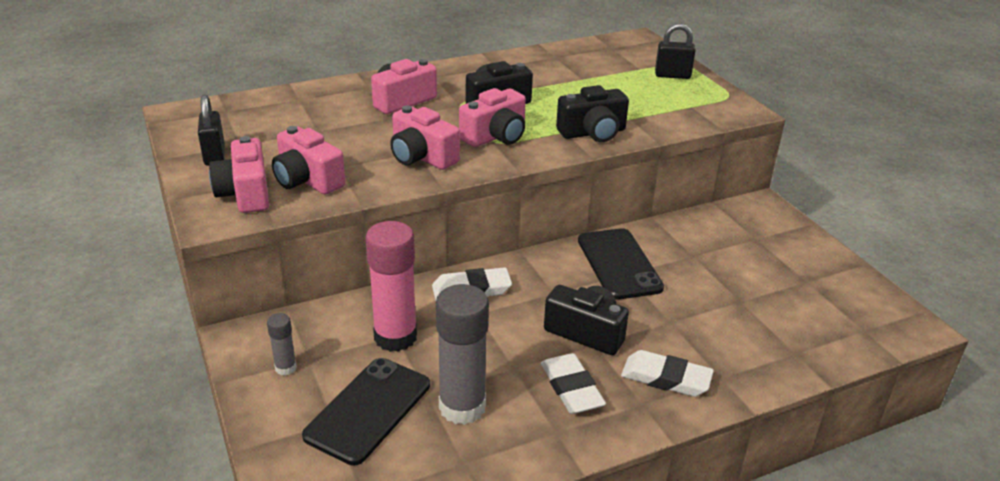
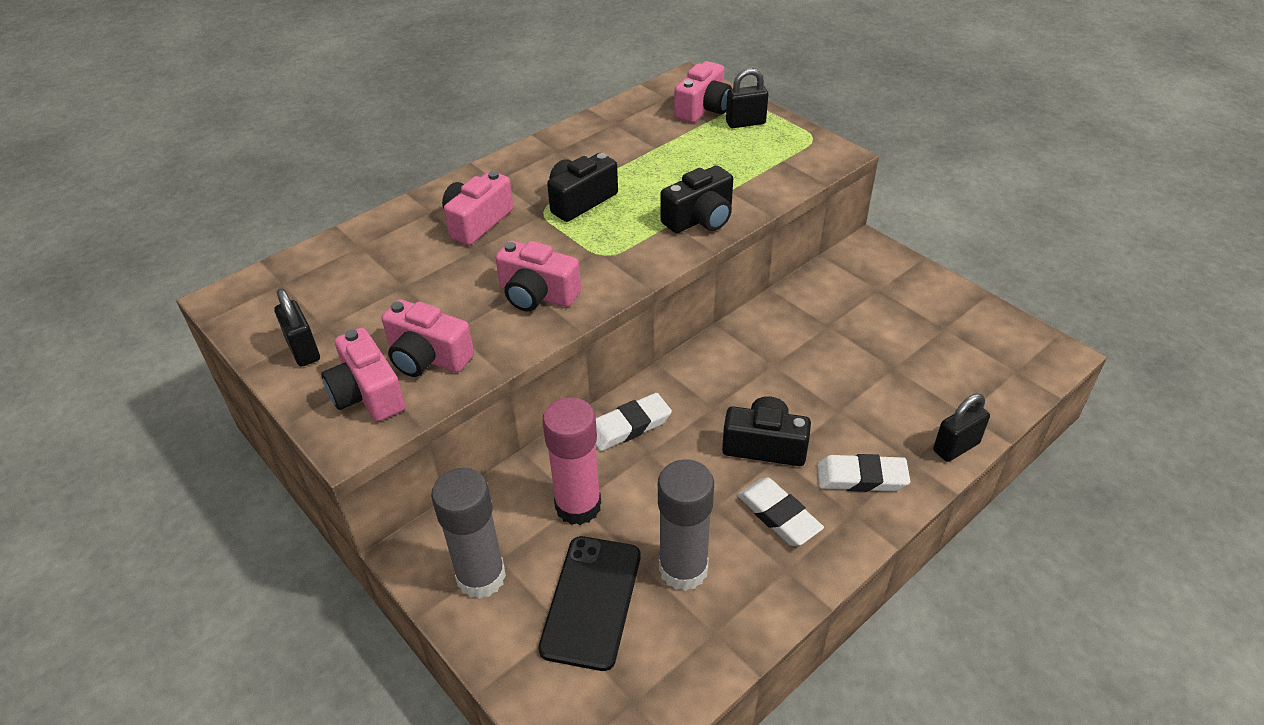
camera: 15 degrees left, 10 degrees up
(285, 368) = (481, 577): grey glue stick -> grey glue stick, size x2.10
(496, 136) = (602, 247): pink camera -> pink camera (703, 109)
(619, 264) = (761, 355): black phone -> none
(772, 376) = (956, 447): none -> black padlock

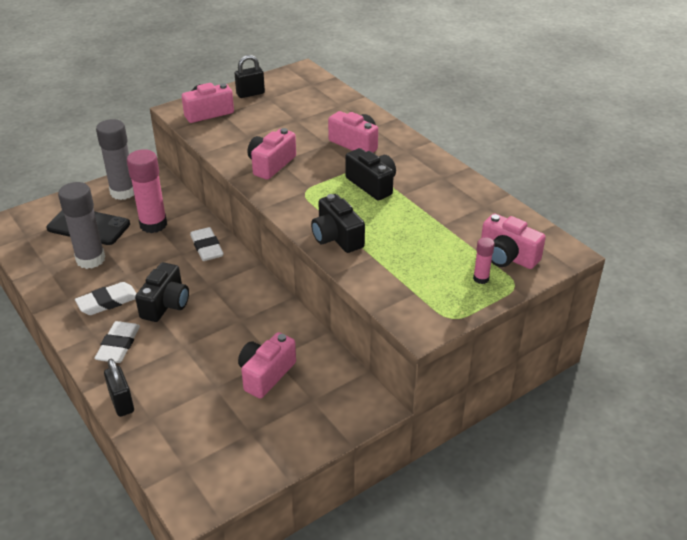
camera: 95 degrees right, 5 degrees down
(428, 357) = (228, 129): pink camera -> pink camera (266, 374)
(745, 123) = (481, 279): black padlock -> pink glue stick

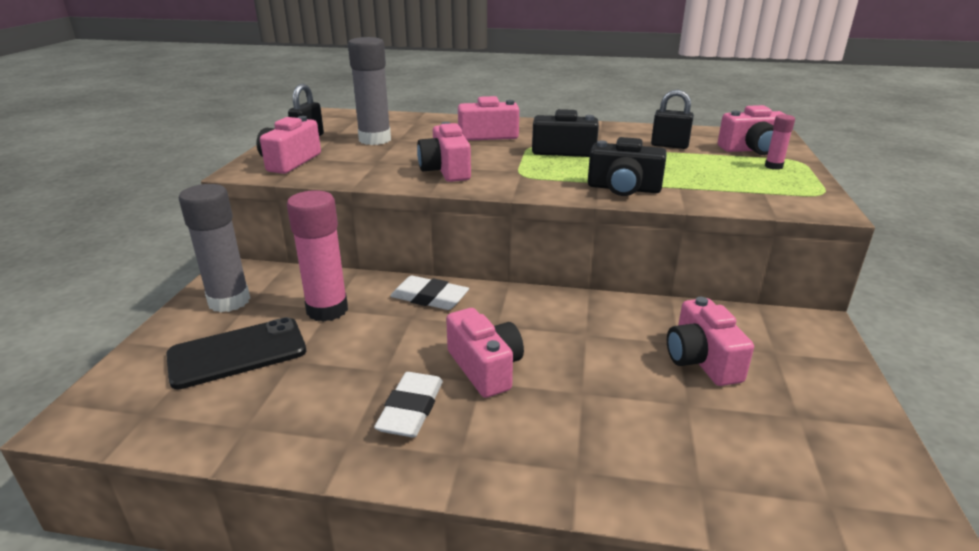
camera: 45 degrees left, 10 degrees down
(90, 259) = (303, 382): grey glue stick -> grey glue stick (375, 140)
(118, 345) = (513, 442): white eraser -> none
(122, 403) = (639, 498): black padlock -> black padlock (669, 145)
(166, 304) = (485, 368): black camera -> pink camera

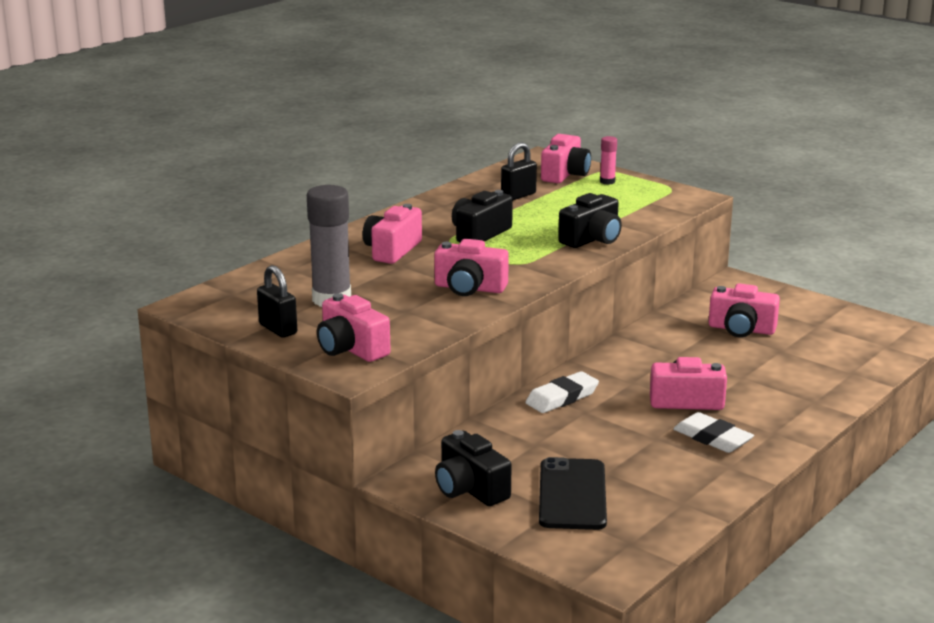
camera: 60 degrees left, 5 degrees down
(229, 301) = (470, 489): grey glue stick -> black camera
(327, 310) = (537, 445): pink glue stick -> none

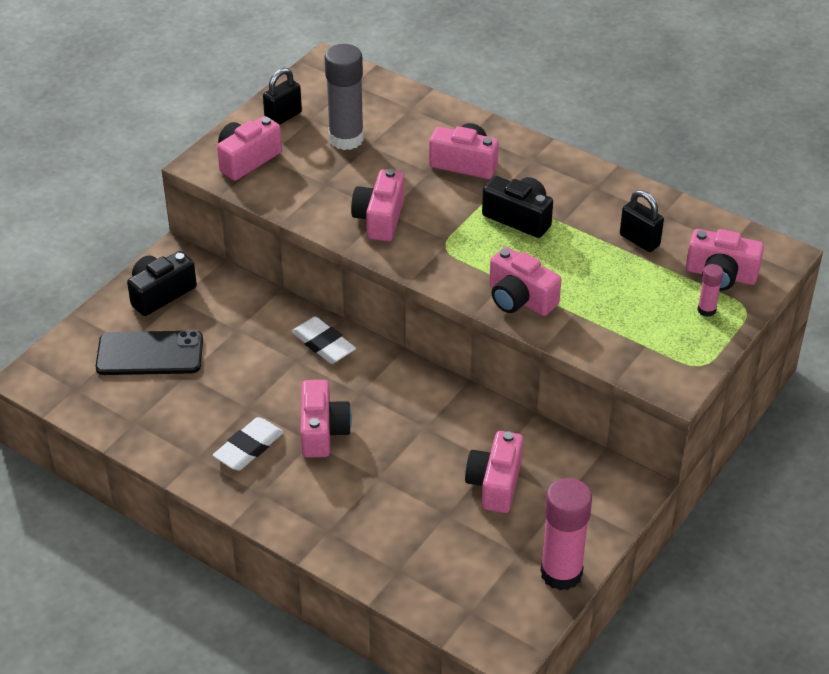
camera: 85 degrees right, 20 degrees up
(592, 239) = (520, 299): black camera -> pink camera
(834, 311) = (561, 573): none -> pink glue stick

